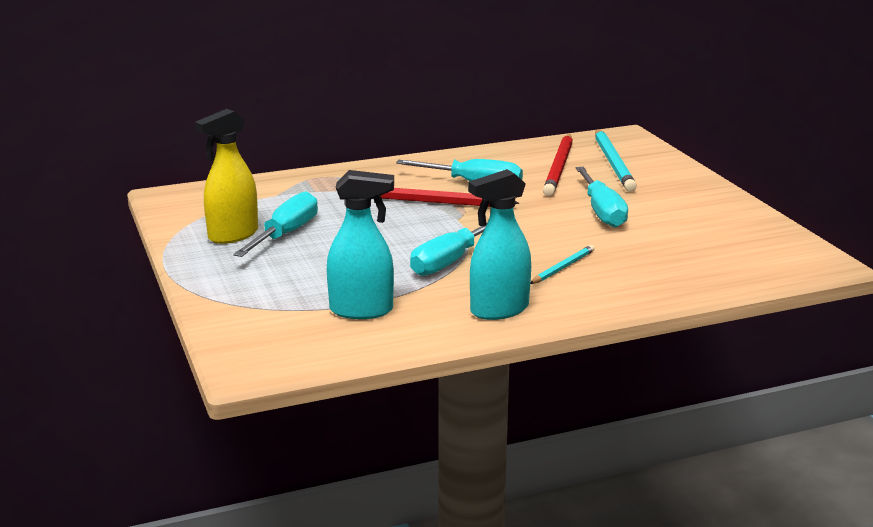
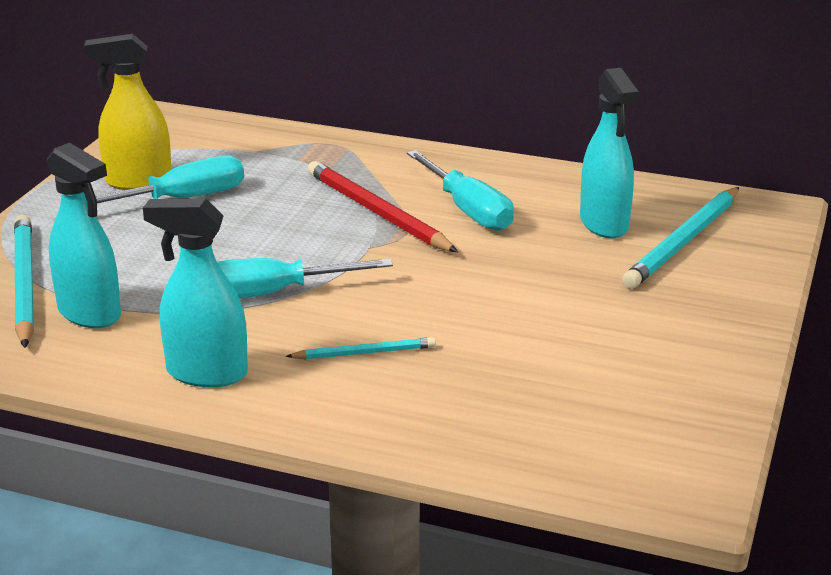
camera: 40 degrees right, 5 degrees up
(281, 313) = (24, 284): none -> turquoise pencil
(559, 168) = (604, 224): red pencil -> turquoise spray bottle
(602, 212) = (543, 301): turquoise screwdriver -> none

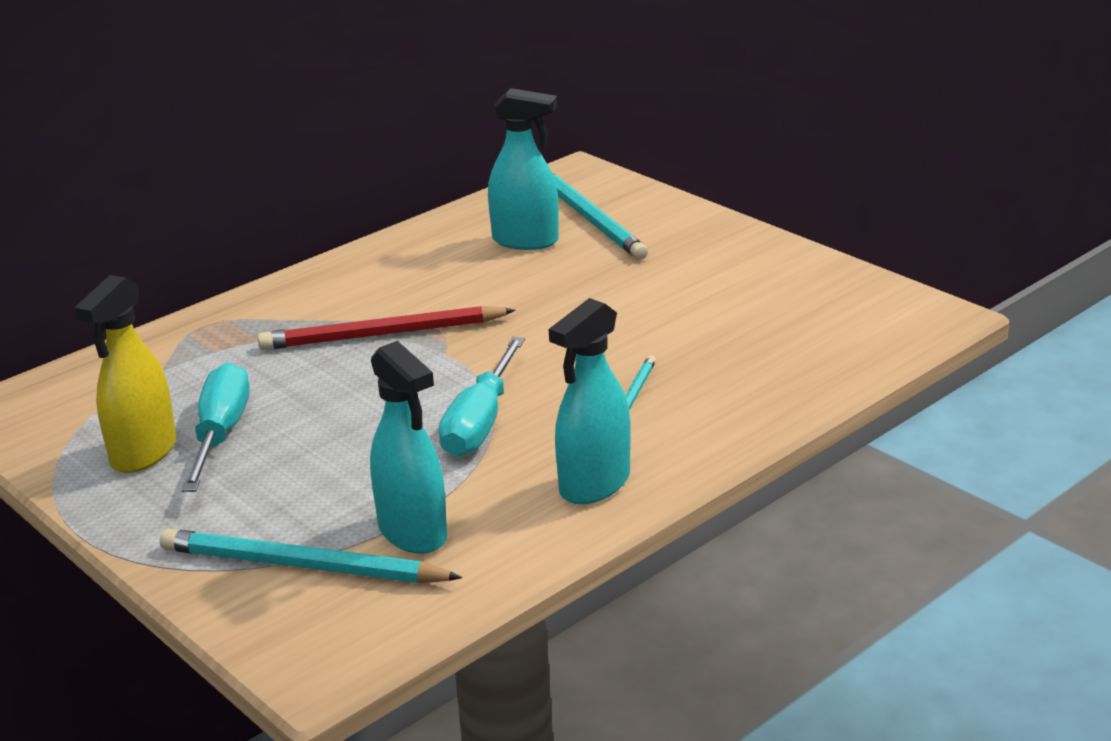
camera: 60 degrees left, 0 degrees up
(90, 313) = (413, 533): turquoise spray bottle -> turquoise spray bottle turned 75 degrees clockwise
(468, 210) = (431, 291): turquoise screwdriver -> none

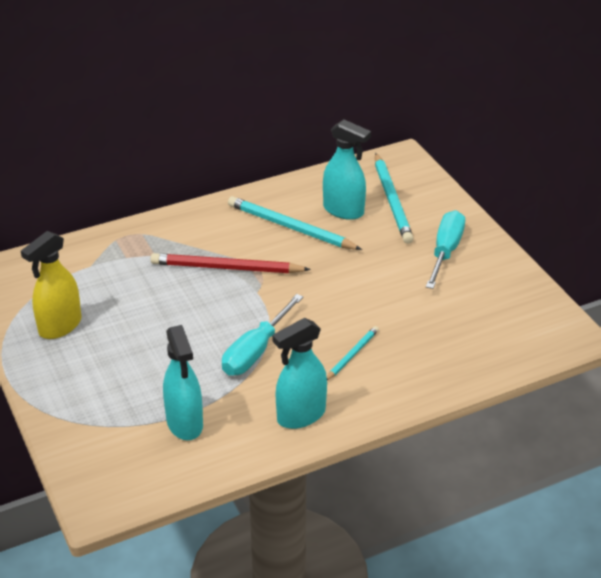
camera: 15 degrees right, 10 degrees up
(221, 433) = (107, 322): turquoise screwdriver -> turquoise screwdriver (446, 251)
(302, 566) = (116, 431): turquoise pencil -> turquoise pencil (290, 227)

